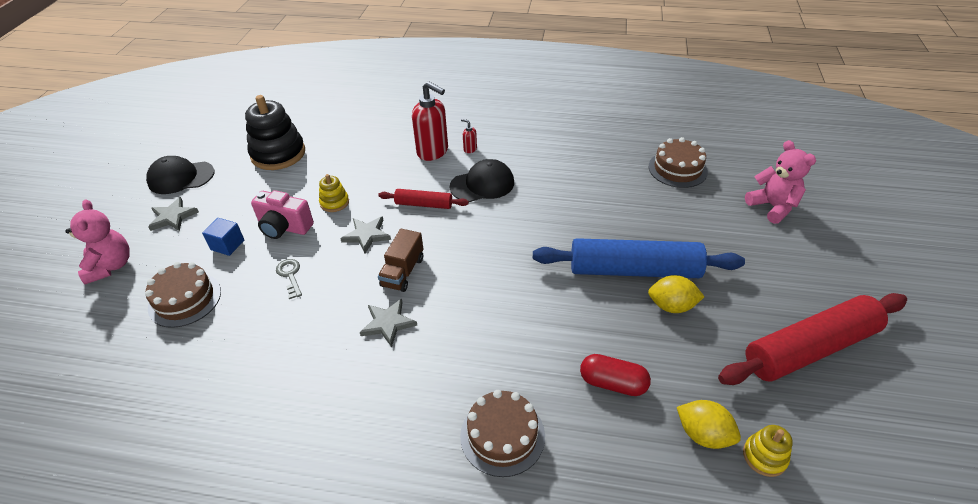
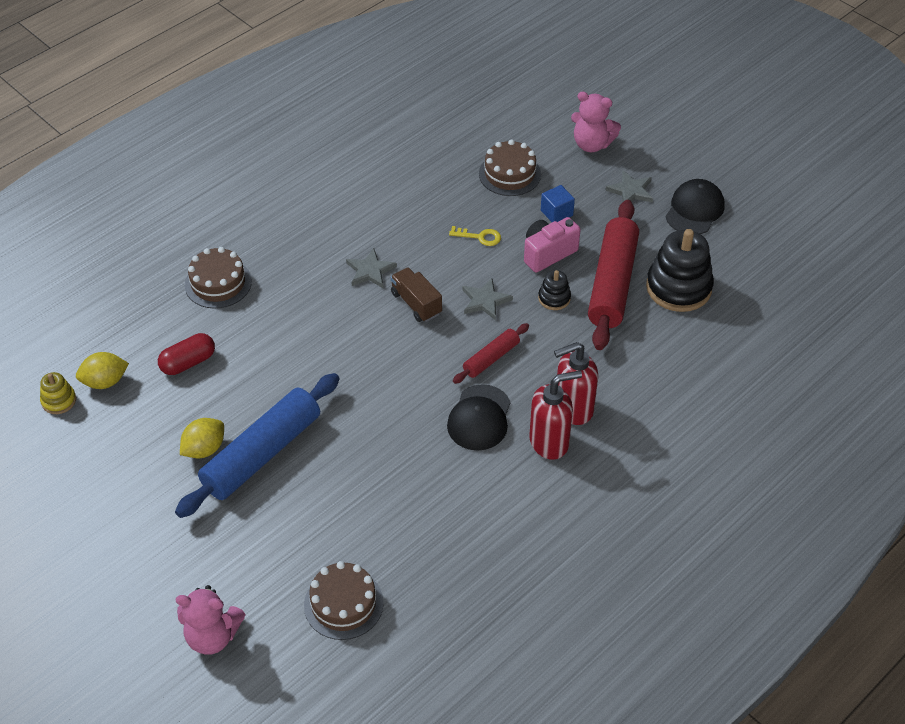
camera: 125 degrees right, 5 degrees up
(290, 275) = (480, 237): grey key -> yellow key
(334, 202) = (554, 298): yellow stacking toy -> black stacking toy
(470, 149) = (549, 442): red soap dispenser -> red soap dispenser, size x2.32
(810, 349) = (78, 503): red rolling pin -> red rolling pin (612, 283)

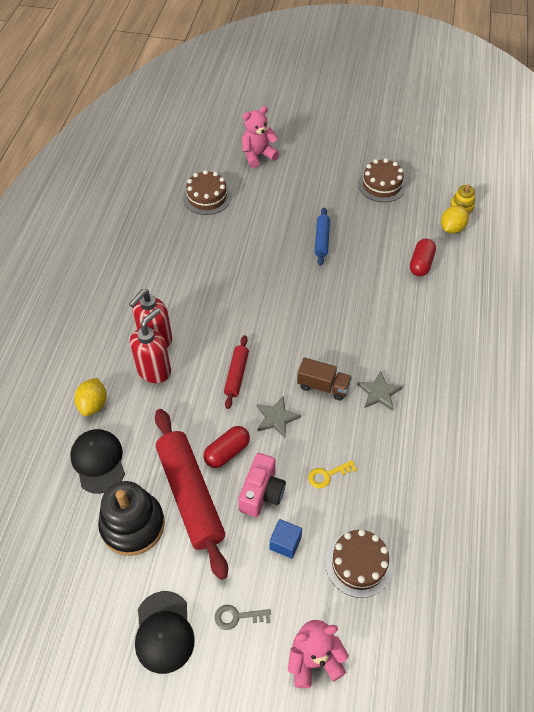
camera: 145 degrees right, 5 degrees up
(204, 449) = (355, 225): yellow lemon -> yellow lemon (93, 404)
(218, 283) = (466, 322): brown cake -> brown cake (381, 185)
(262, 453) = (322, 240): blue rolling pin -> blue rolling pin, size x0.50
(479, 418) = (212, 329): black cap -> black cap (98, 461)
(554, 298) = (227, 452): black stacking toy -> red capsule
(630, 191) = (237, 617): grey star -> grey key

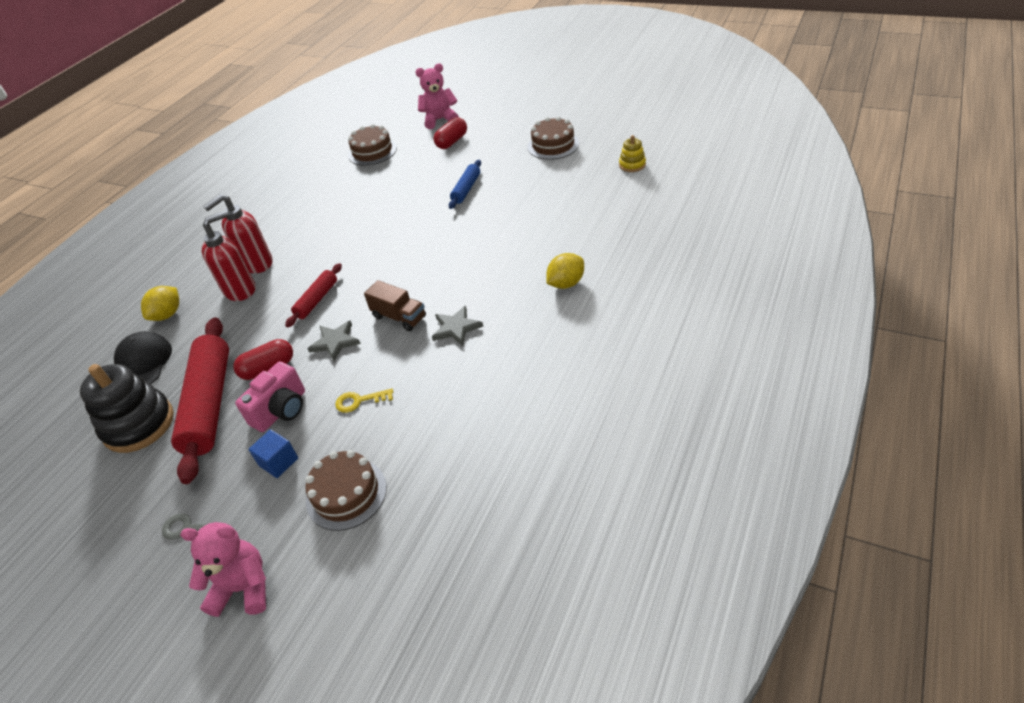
camera: 20 degrees right, 10 degrees down
(164, 632) = (107, 531): black cap -> none
(421, 264) = (562, 213): red capsule -> red capsule (452, 141)
(452, 228) = (611, 184): yellow lemon -> yellow lemon (566, 283)

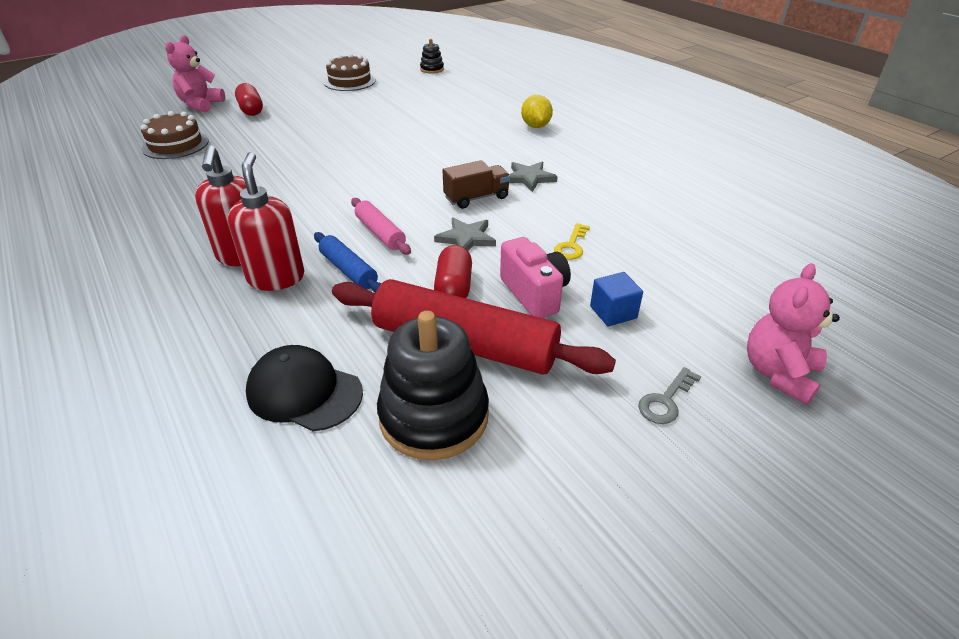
camera: 65 degrees left, 5 degrees down
(168, 314) = (227, 348): yellow lemon -> none
(317, 300) = (380, 233): red rolling pin -> pink rolling pin
(346, 494) = (691, 281): brown cake -> none
(466, 189) = (340, 124): blue rolling pin -> blue rolling pin (349, 270)
(632, 165) = (432, 69): yellow stacking toy -> black stacking toy

